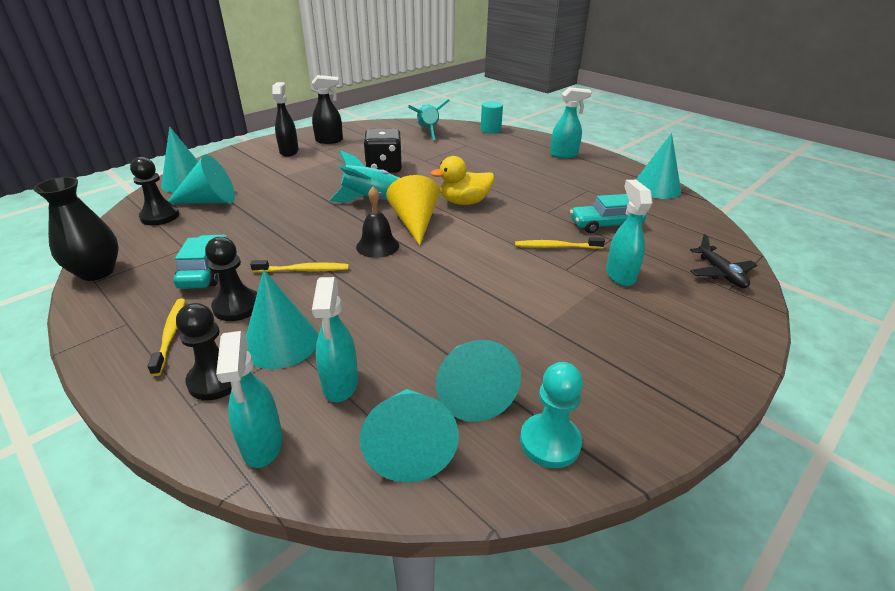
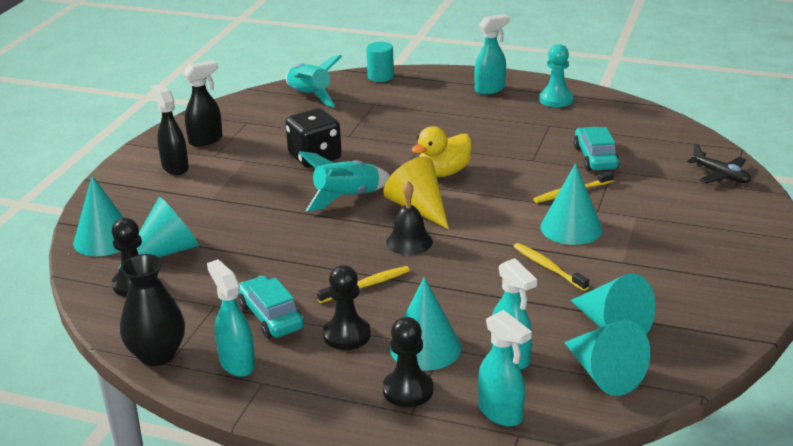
camera: 25 degrees left, 5 degrees down
(171, 334) = (319, 376): yellow toothbrush -> yellow toothbrush (548, 267)
(550, 442) = (694, 337): turquoise pawn -> turquoise pawn (556, 99)
(605, 225) = (595, 158): turquoise car -> turquoise car turned 120 degrees clockwise
(620, 275) = (645, 201): turquoise spray bottle -> turquoise spray bottle (237, 363)
(656, 188) = (610, 105): turquoise cone -> turquoise cone (571, 228)

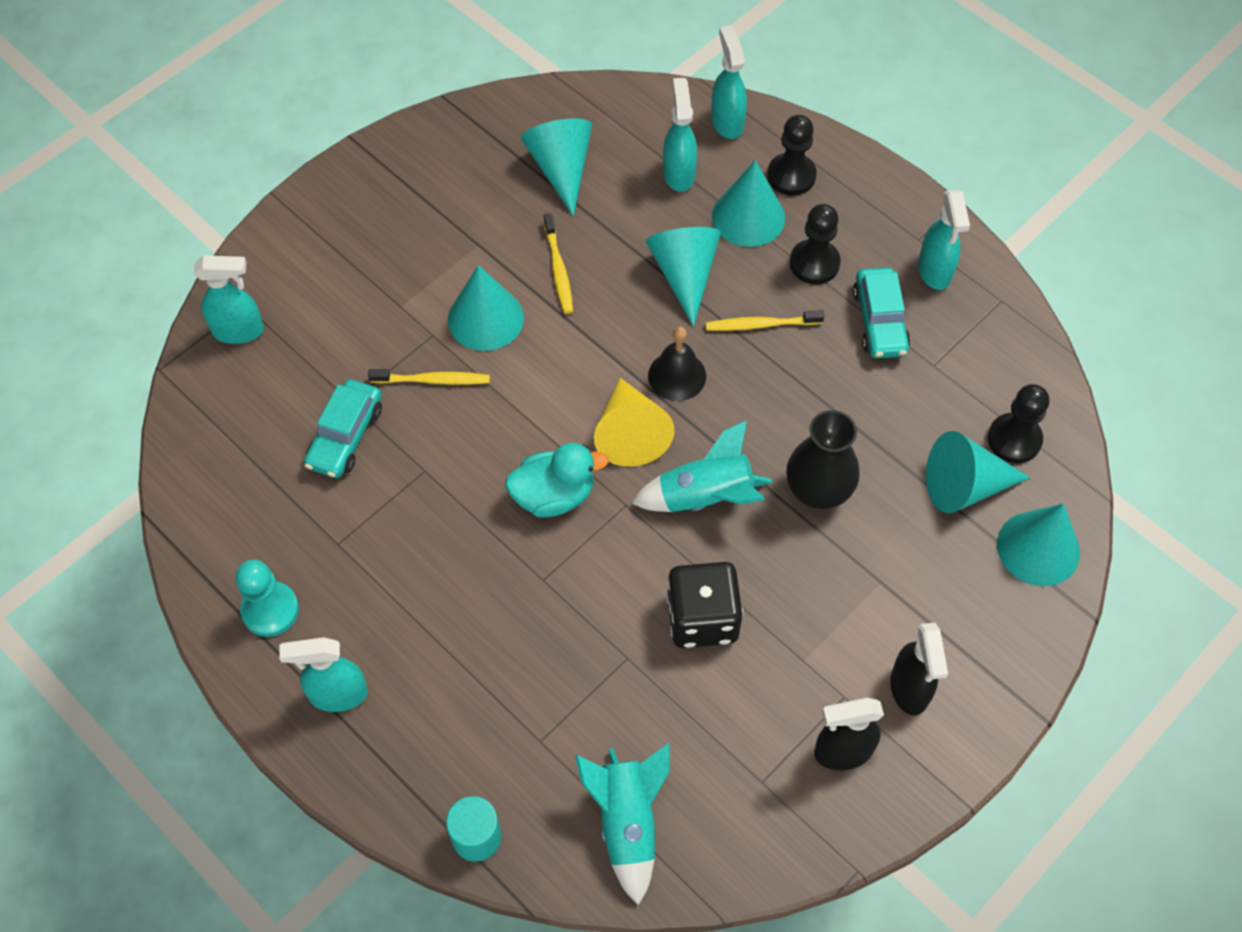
camera: 155 degrees left, 30 degrees up
(157, 355) = (1010, 315): black vase -> black vase (818, 491)
(443, 172) = (554, 495): yellow duck -> turquoise duck
(604, 374) = (612, 123): turquoise cone -> turquoise cone (684, 274)
(721, 175) = (239, 331): black plane -> turquoise spray bottle

